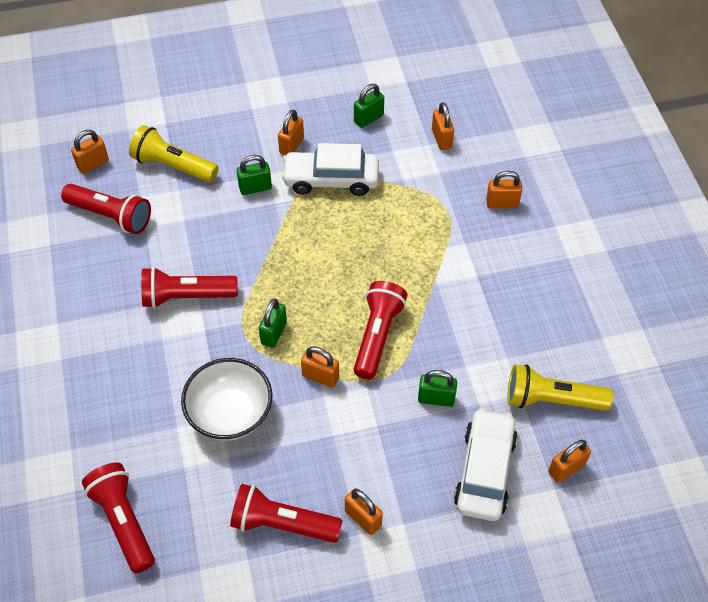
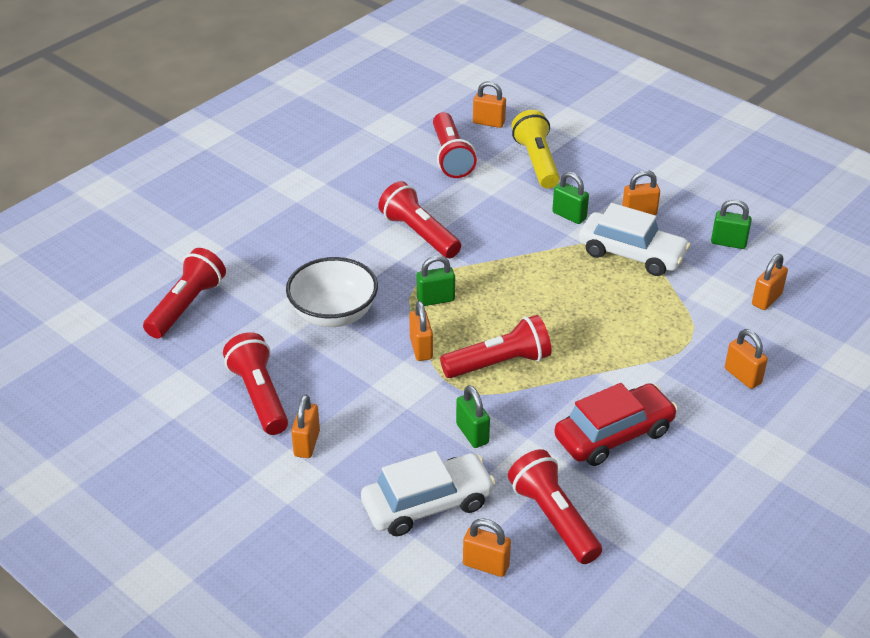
camera: 55 degrees right, 15 degrees down
(331, 180) = (631, 254): white car -> white car turned 150 degrees clockwise
(501, 312) = (614, 434): none -> red car
(551, 399) = (553, 518): yellow flashlight -> red flashlight

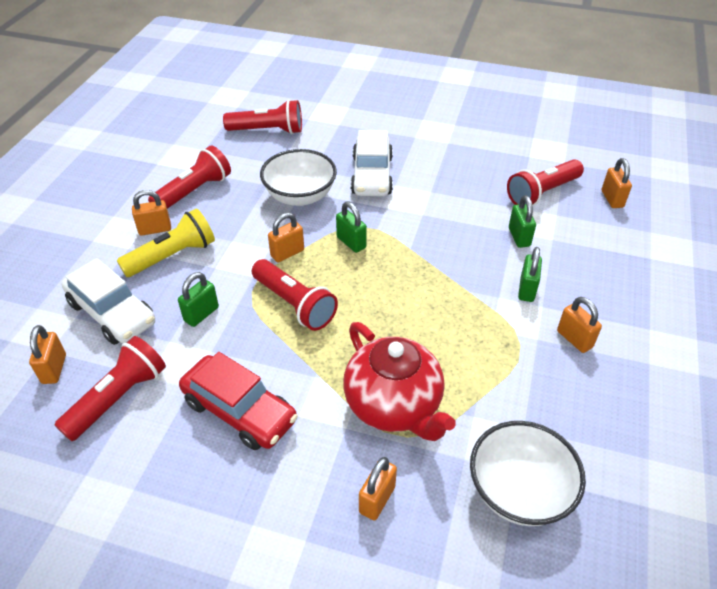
camera: 65 degrees right, 5 degrees up
(419, 233) = (426, 207): red flashlight -> none
(536, 161) = (586, 245): yellow flashlight -> yellow flashlight (173, 256)
(631, 254) = (506, 351): white car -> white car (372, 175)
(655, 337) = (394, 405): none -> red teapot
(728, 243) = (589, 428): green padlock -> green padlock (519, 237)
(766, 299) = (519, 491): orange padlock -> white bowl

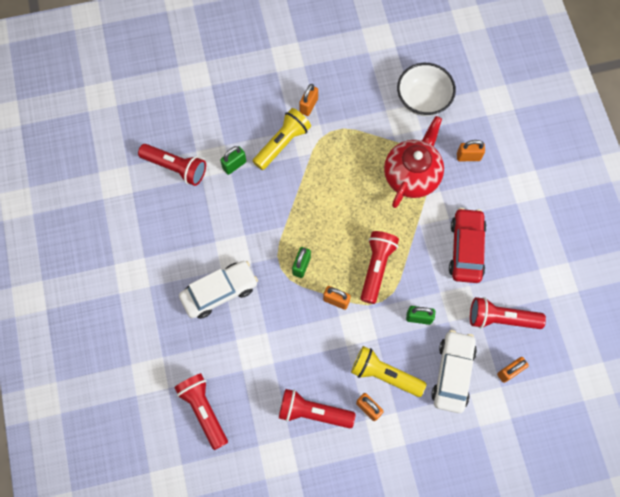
camera: 120 degrees left, 25 degrees up
(300, 196) = (273, 329): white bowl -> none
(526, 289) = (282, 143): green padlock -> yellow flashlight
(612, 199) = (158, 122): orange padlock -> none

